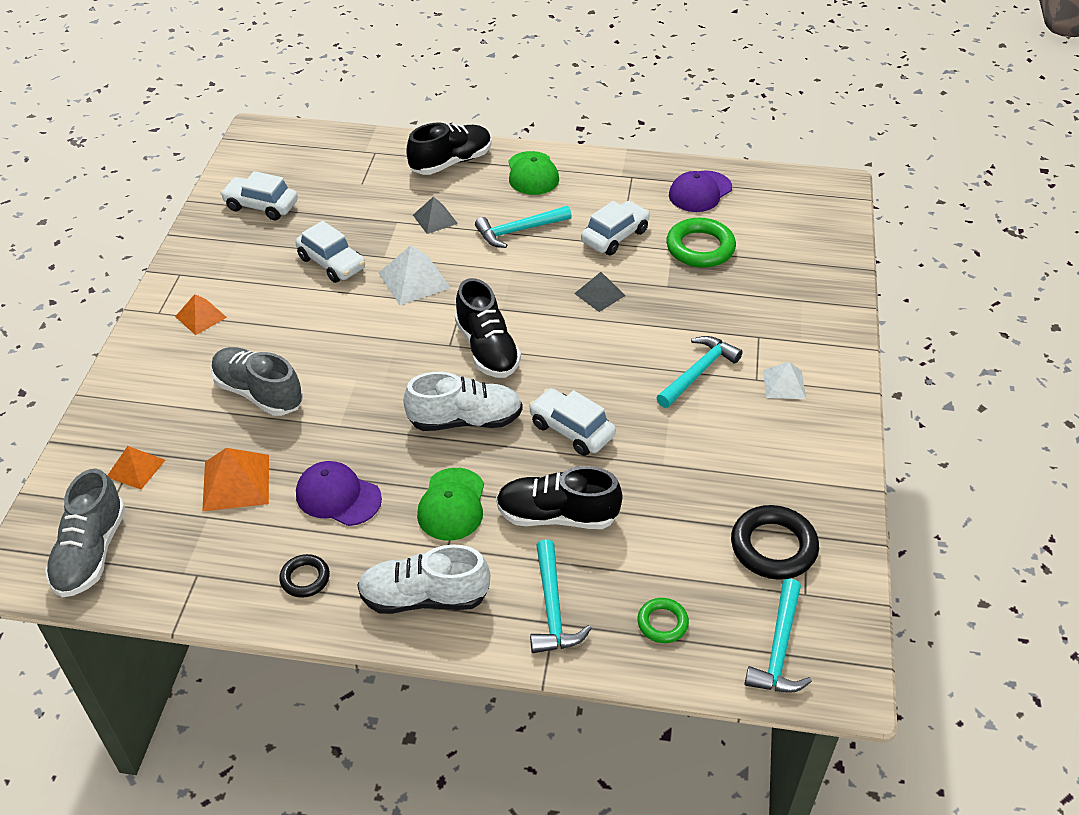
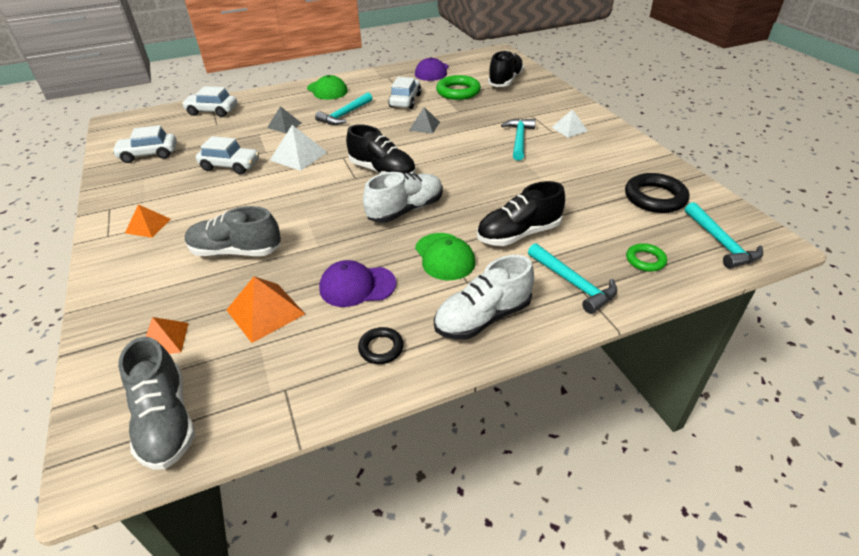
camera: 30 degrees left, 5 degrees down
(451, 162) = (270, 99): black shoe -> black shoe (505, 81)
(571, 430) = (478, 190): white car -> white car (212, 111)

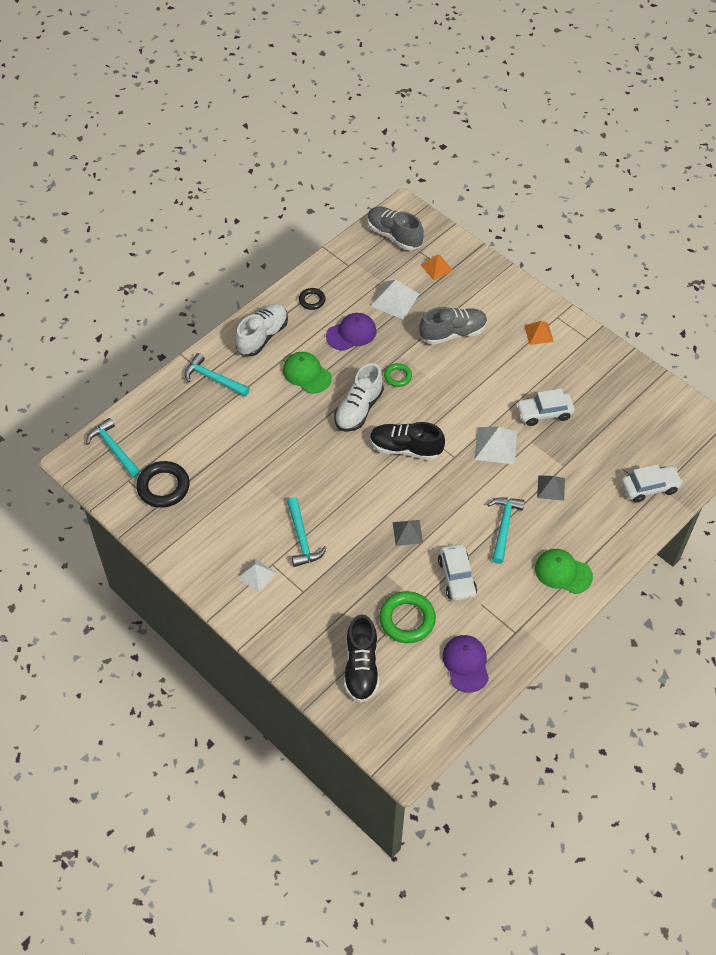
camera: 155 degrees right, 15 degrees up
(149, 154) = (632, 404): white car -> none
(265, 311) = (394, 300): orange pyramid -> white pyramid
(518, 234) = (262, 411): black shoe -> none
(645, 260) = (167, 414): green ring -> green ring (397, 376)

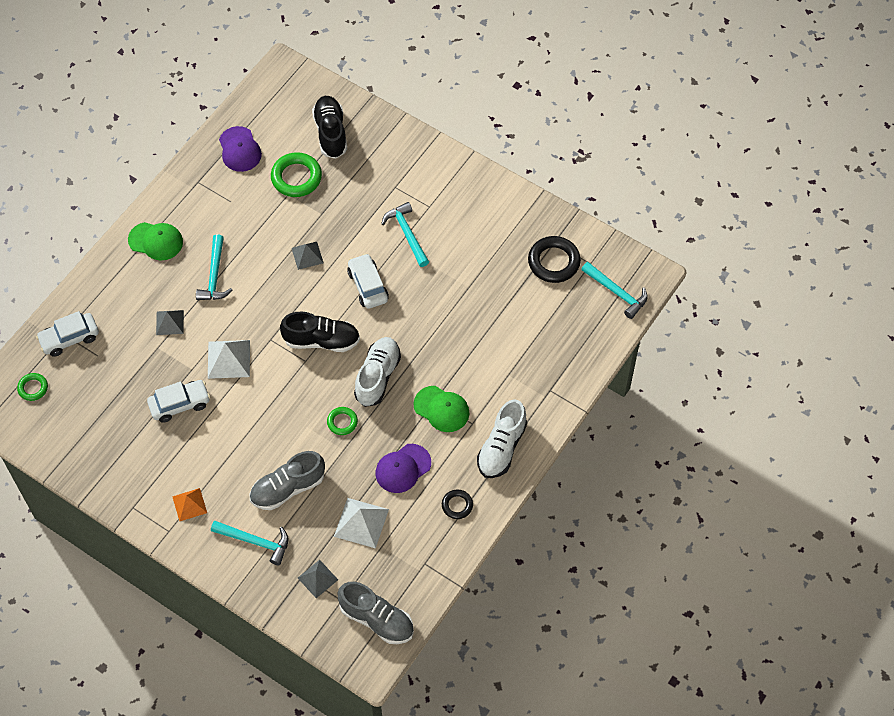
camera: 170 degrees right, 5 degrees up
(213, 379) = (540, 386): turquoise hammer -> turquoise hammer (255, 541)
(256, 575) = (441, 194): white pyramid -> none
(437, 267) = (317, 578): orange pyramid -> grey pyramid
(457, 577) = (255, 221): white car -> white car (368, 286)
(682, 447) = (33, 388): none -> green ring

